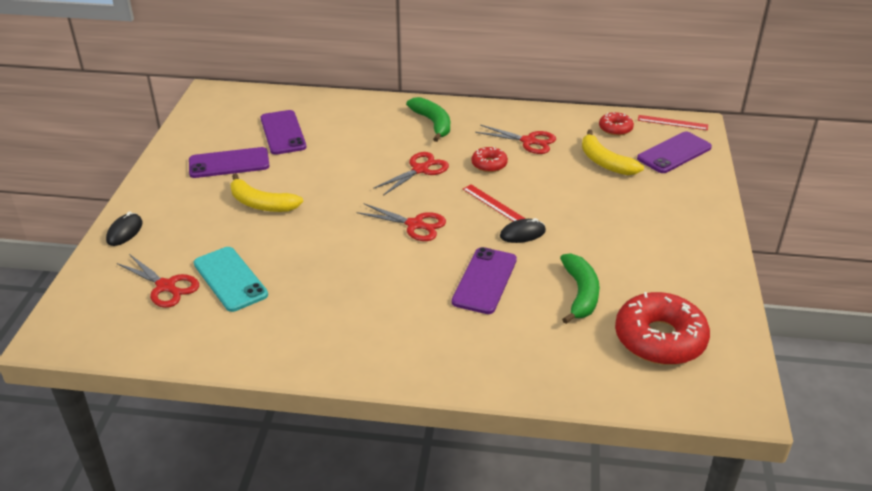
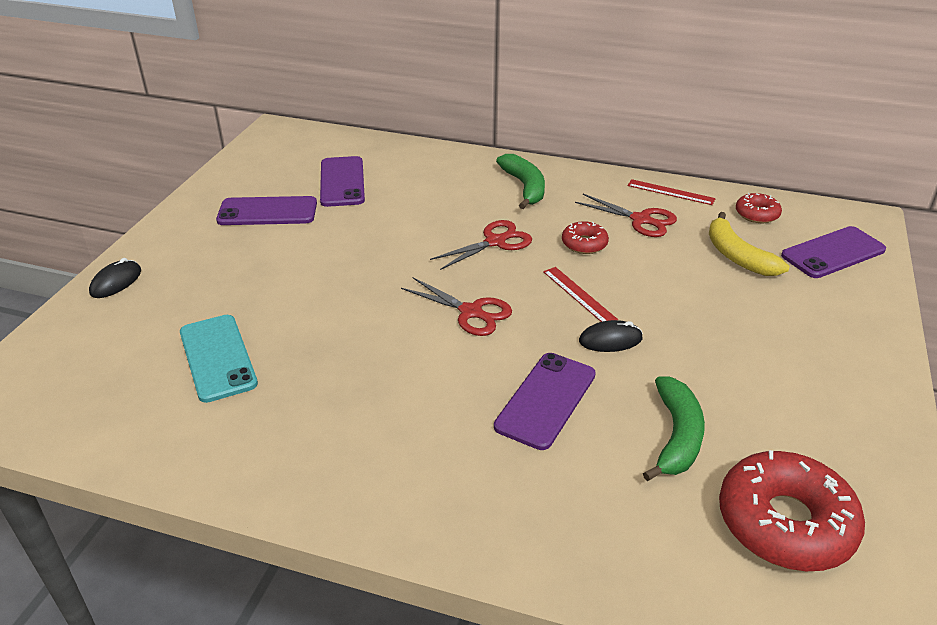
camera: 10 degrees right, 0 degrees up
(166, 287) = (136, 358): red scissors -> none
(261, 204) = (289, 265): yellow banana -> none
(672, 122) = (834, 213): red ruler -> red ruler (670, 192)

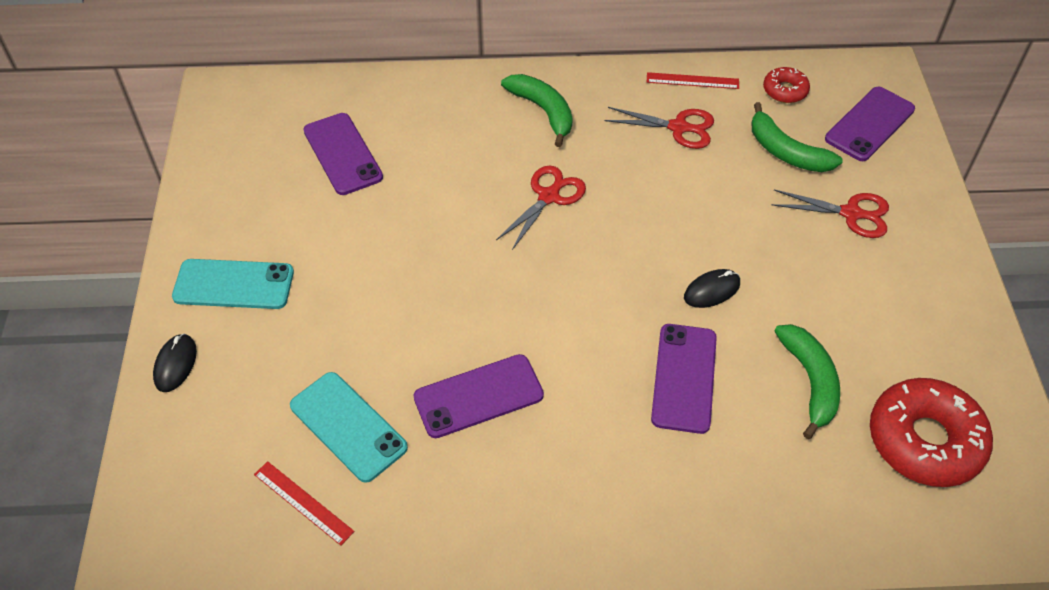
camera: 20 degrees left, 15 degrees up
(199, 243) = (233, 285): none -> turquoise phone
(267, 212) = (284, 220): purple phone -> purple phone (478, 396)
(472, 312) = (569, 295): red scissors -> red scissors (852, 214)
(579, 295) = (660, 244): red ruler -> red ruler (303, 502)
(584, 244) = (637, 175): red donut -> none
(737, 256) = (786, 152): yellow banana -> green banana

